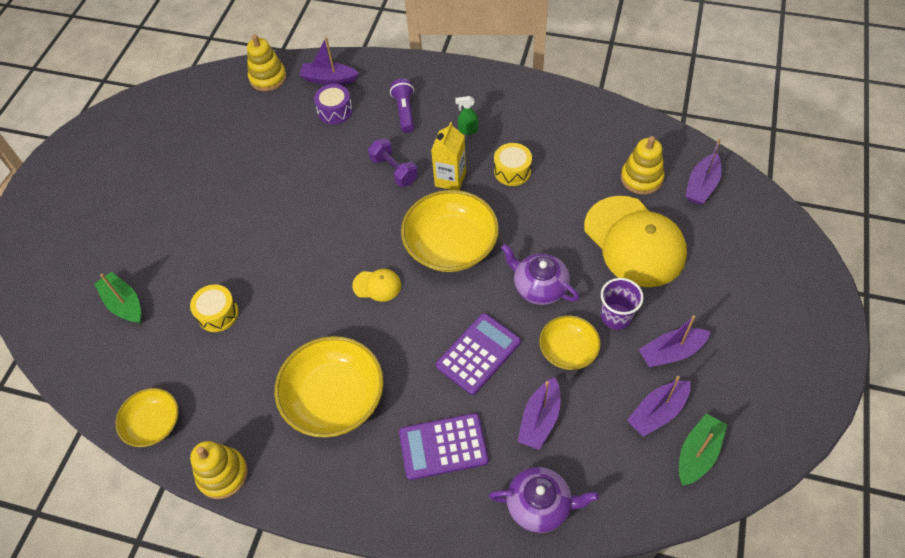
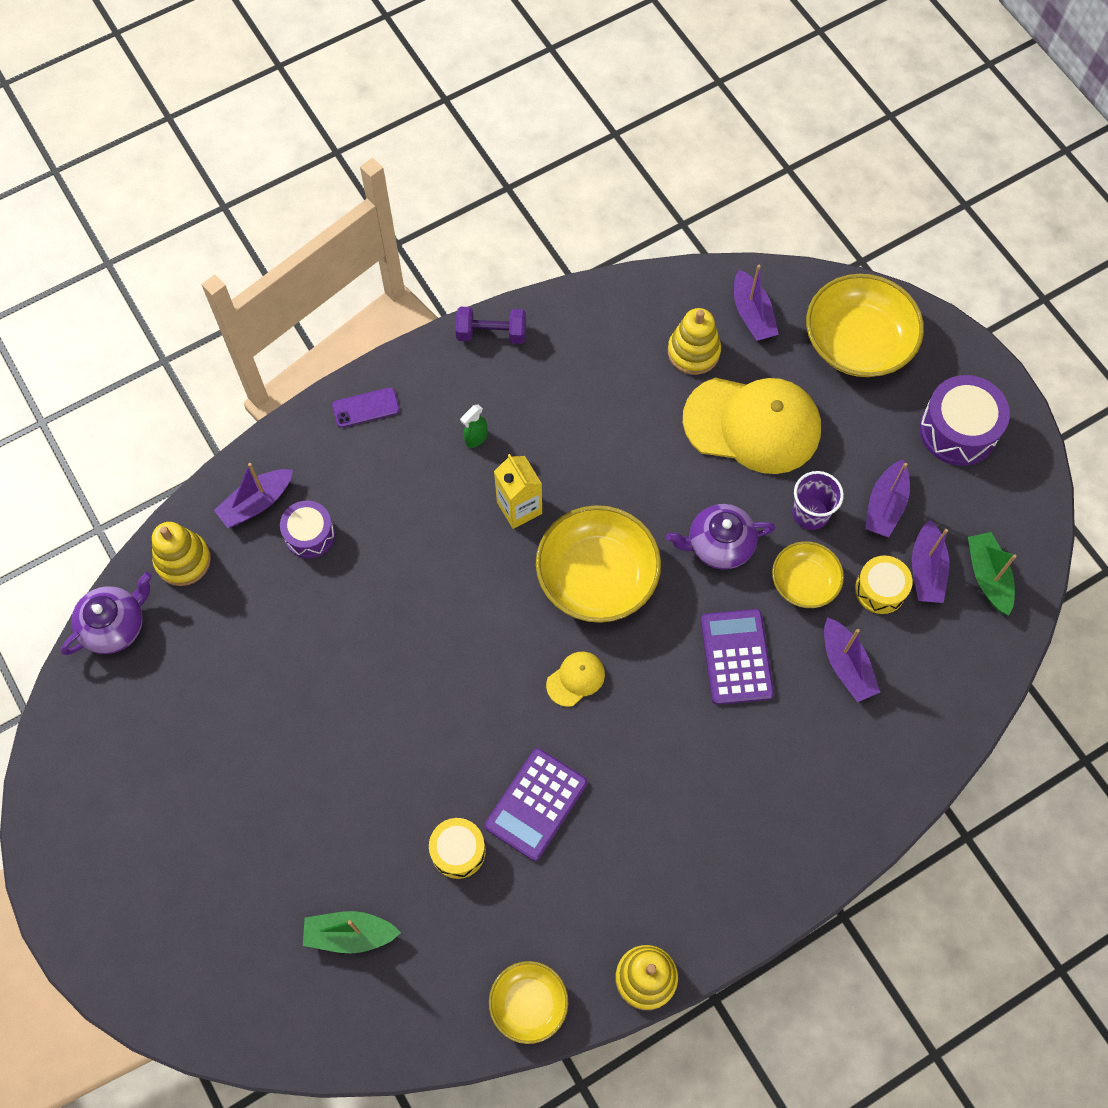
camera: 50 degrees left, 10 degrees up
(334, 397) = (660, 817): yellow bowl -> yellow bowl (858, 342)
(394, 170) = (453, 547): purple dumbbell -> purple dumbbell (491, 333)
(404, 112) = (386, 472): purple flashlight -> none
(430, 76) = (366, 408): none -> purple phone
(443, 447) = (798, 765): purple calculator -> purple calculator (536, 804)
(512, 171) = (568, 446): yellow drum -> yellow drum (880, 590)
(539, 505) = (920, 736): purple teapot -> purple teapot (114, 625)
(774, 351) = (958, 430): none -> purple drum

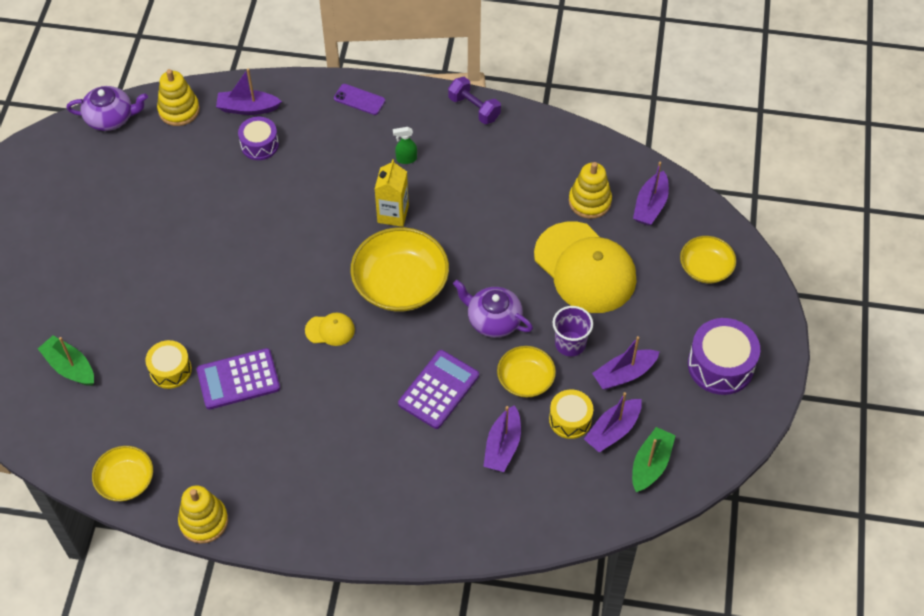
camera: 40 degrees right, 10 degrees down
(858, 342) = (705, 268): yellow bowl -> yellow bowl, size x0.58

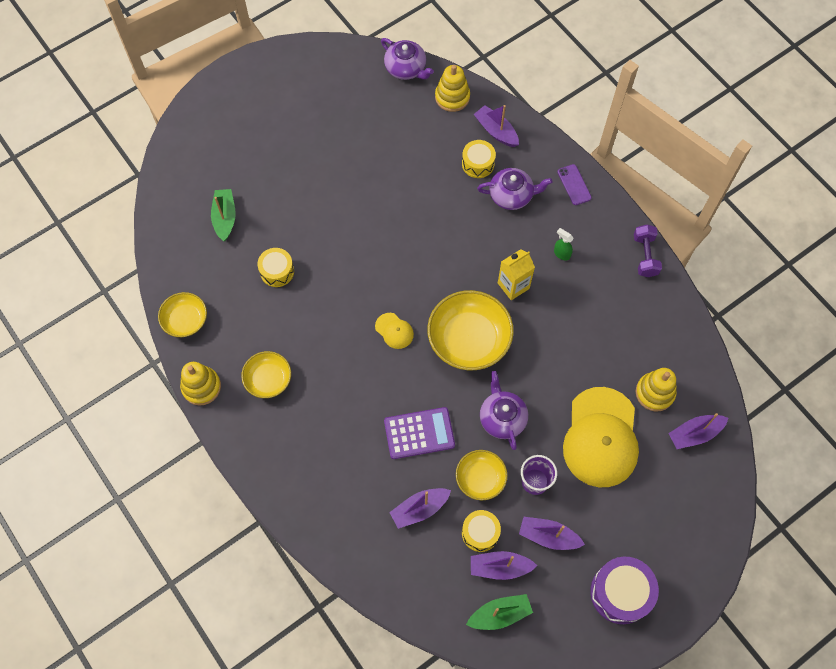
camera: 45 degrees right, 10 degrees up
(238, 379) = (309, 314): purple calculator -> none
(259, 145) = (478, 164): purple drum -> yellow drum
(316, 147) = (511, 195): none -> purple teapot
(705, 268) = (685, 514): yellow bowl -> yellow bowl (268, 379)

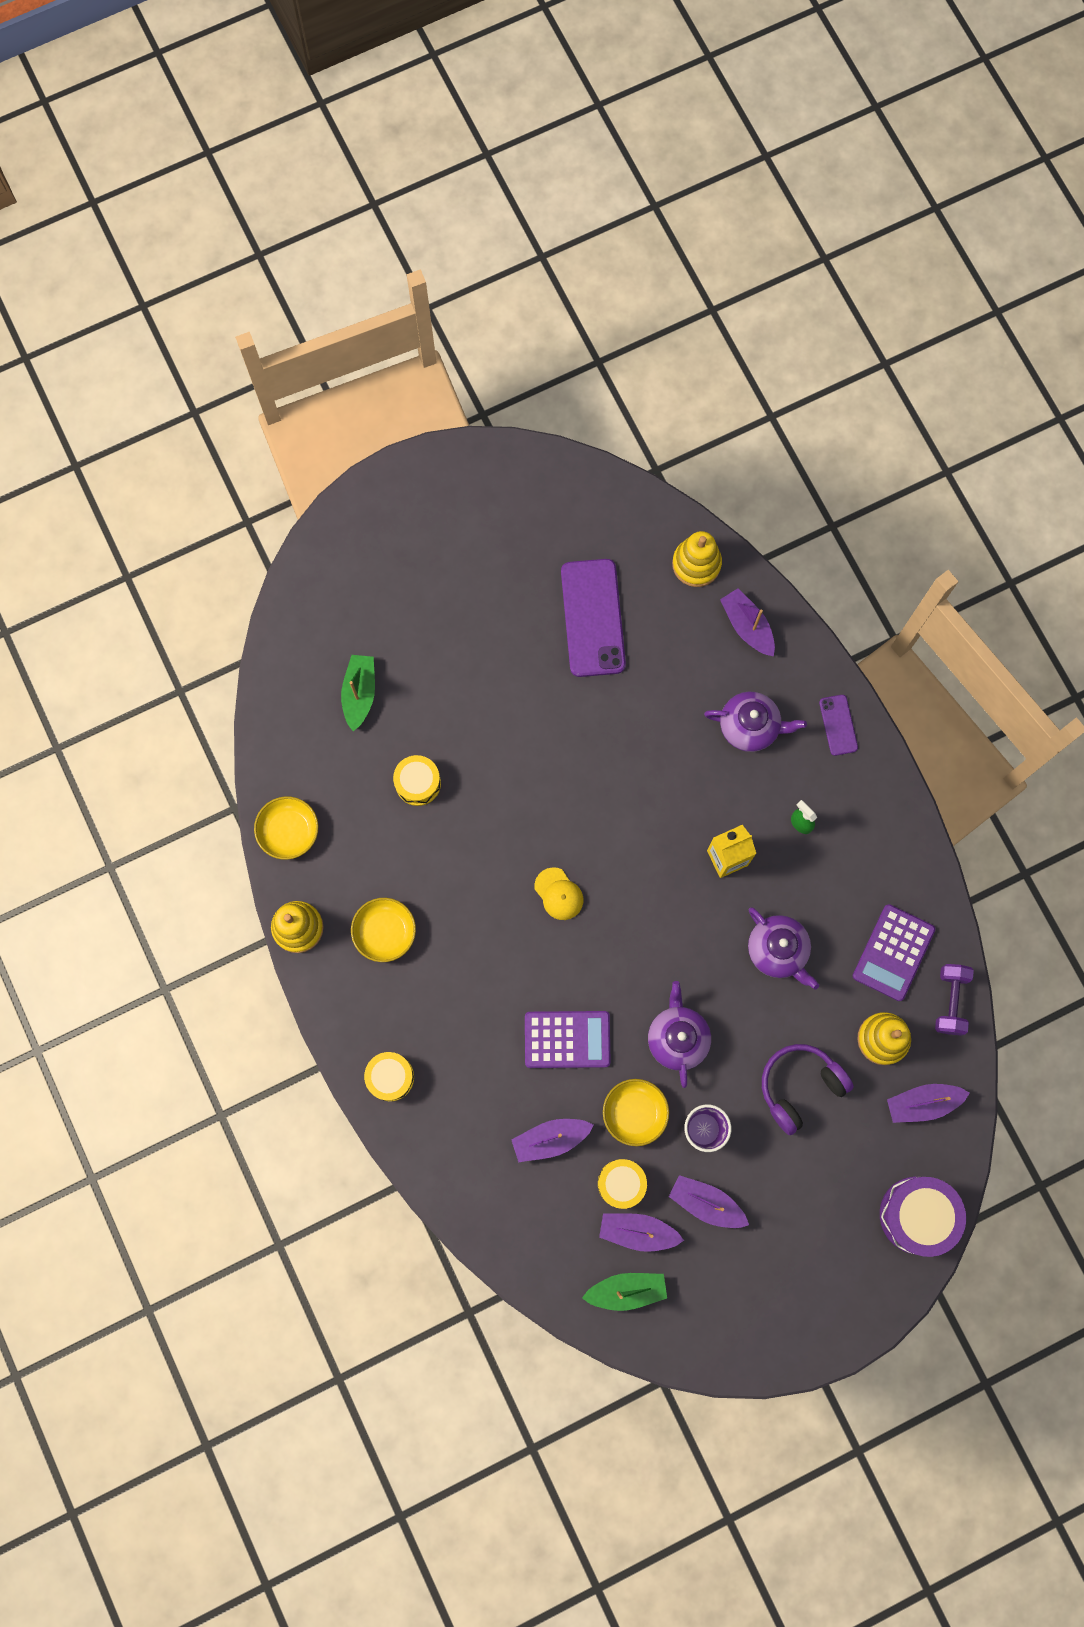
camera: 10 degrees right, 10 degrees up
(385, 142) = (593, 618): none -> purple phone
(406, 68) = (640, 508): purple teapot -> purple teapot (778, 950)
(469, 339) = (654, 922): yellow bowl -> none
(478, 164) = (713, 671): yellow drum -> yellow drum (390, 1077)
(601, 437) = (800, 1086): yellow cap -> purple headphones
(620, 593) = (782, 1291): purple drum -> purple drum (917, 1215)
(645, 256) = (912, 845): purple dumbbell -> purple dumbbell (950, 1001)
(648, 331) = (893, 952): none -> purple calculator

